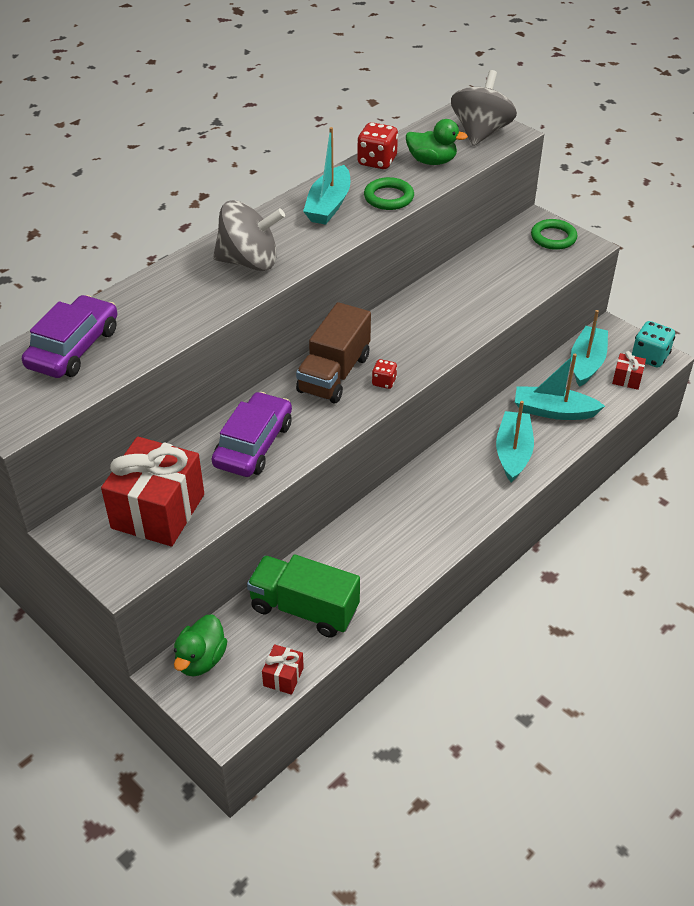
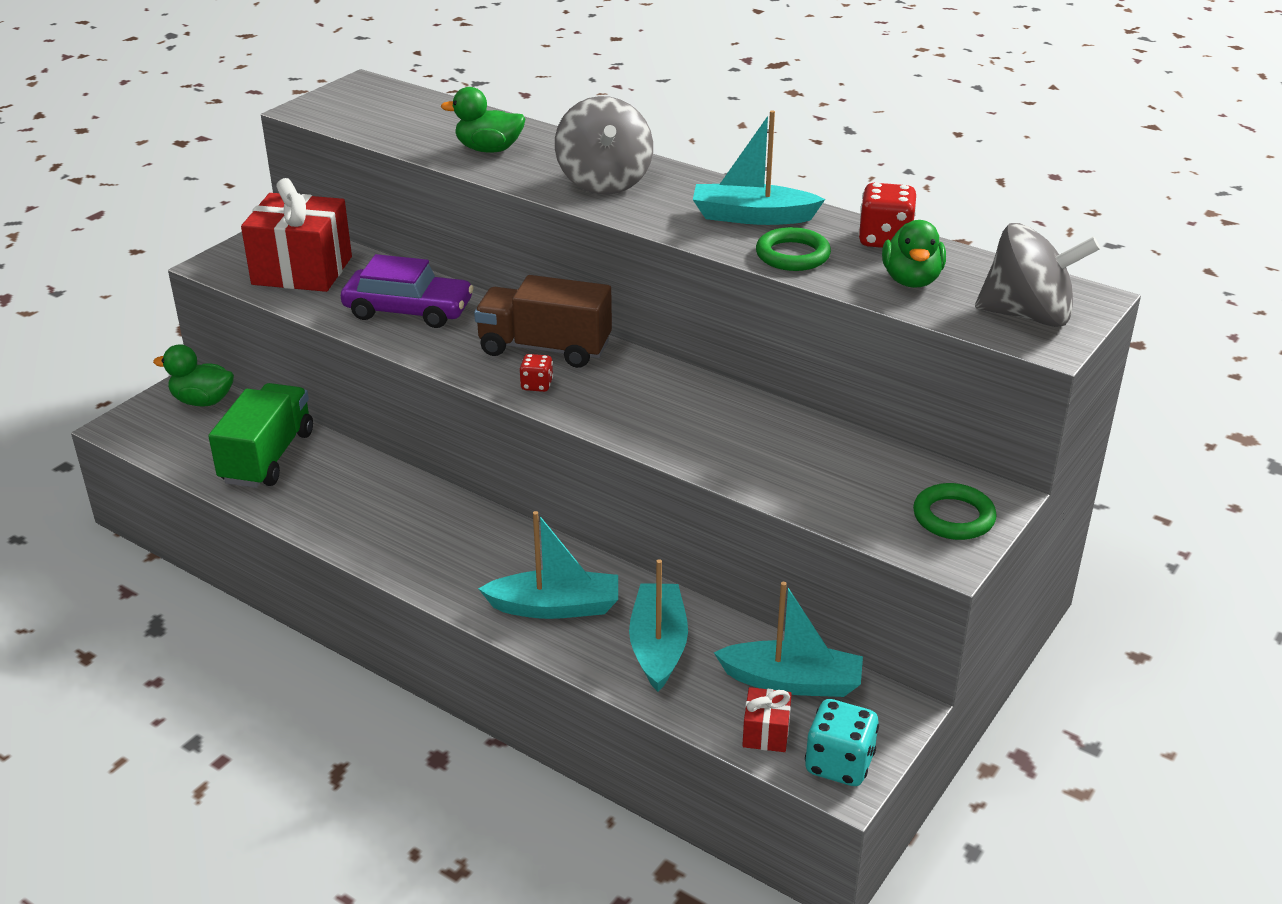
camera: 80 degrees right, 10 degrees down
(74, 348) = (424, 117): purple car -> none
(163, 314) = (489, 149): none -> green duck
(283, 677) = (174, 455): red gift -> none

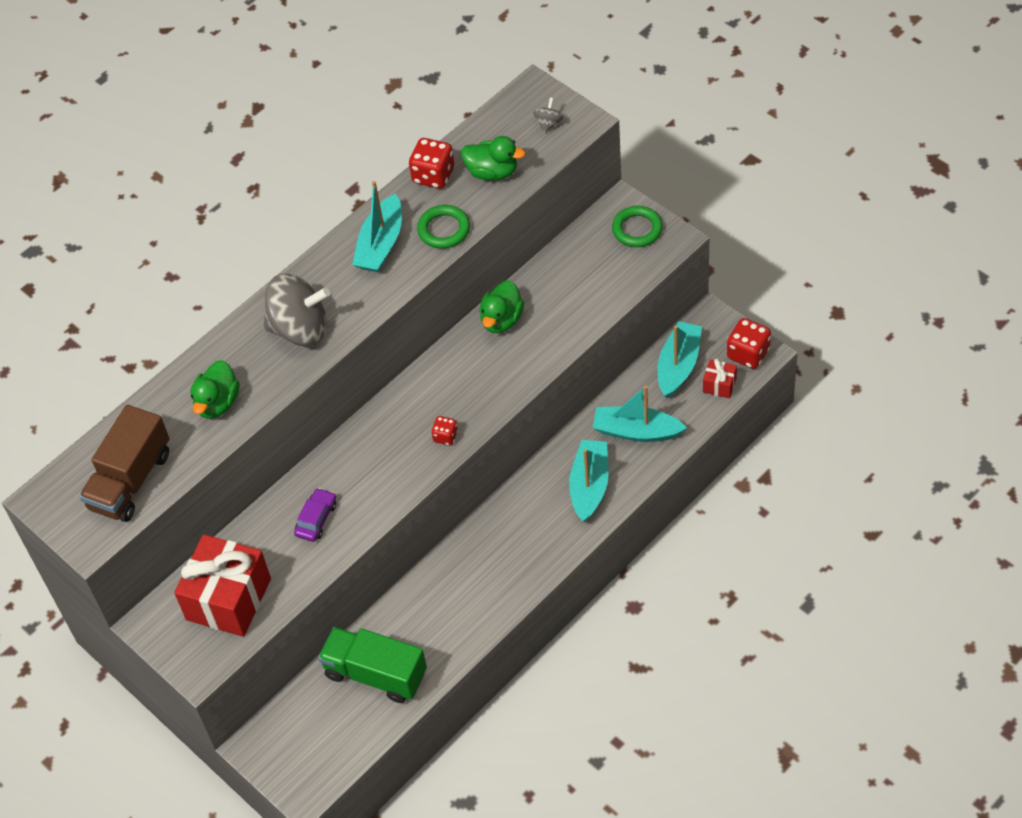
camera: 75 degrees left, 20 degrees up
(203, 401) = (280, 730): green duck -> green duck (501, 320)
(408, 310) = (316, 519): purple car -> purple car, size x0.56
(545, 348) = (395, 429): brown truck -> brown truck (130, 480)
(839, 764) = (748, 354): turquoise dice -> red dice
(1028, 315) = (548, 123): grey spinning top -> grey spinning top, size x0.42

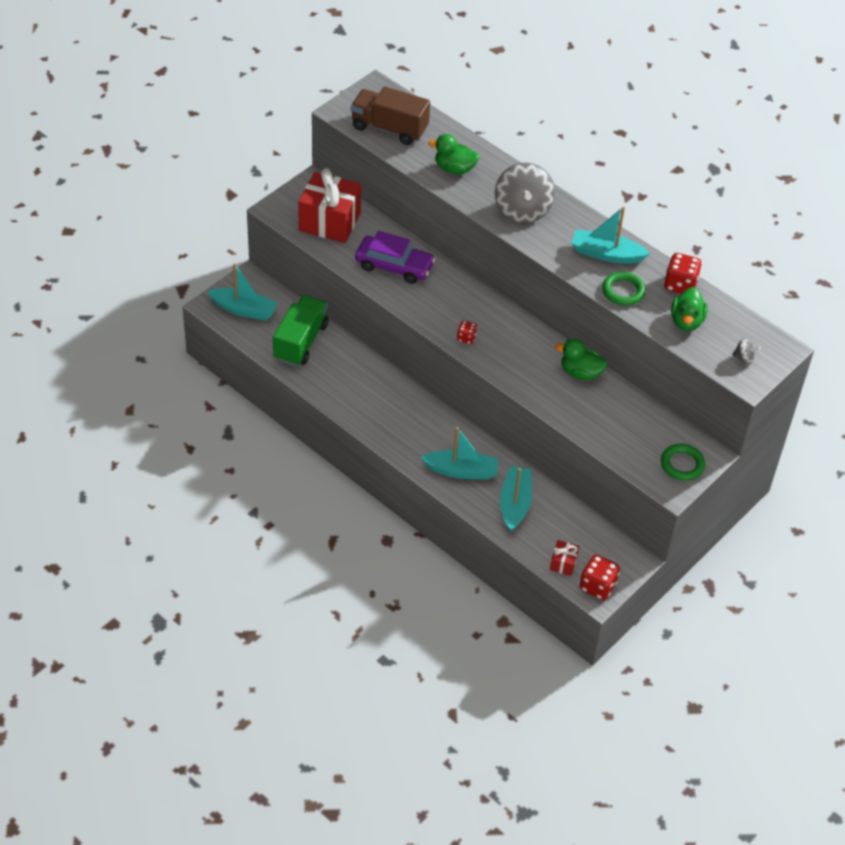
camera: 80 degrees right, 5 degrees down
(316, 519) = (394, 266): purple car -> purple car, size x1.80
(678, 365) = (583, 535): turquoise boat -> turquoise boat (244, 310)

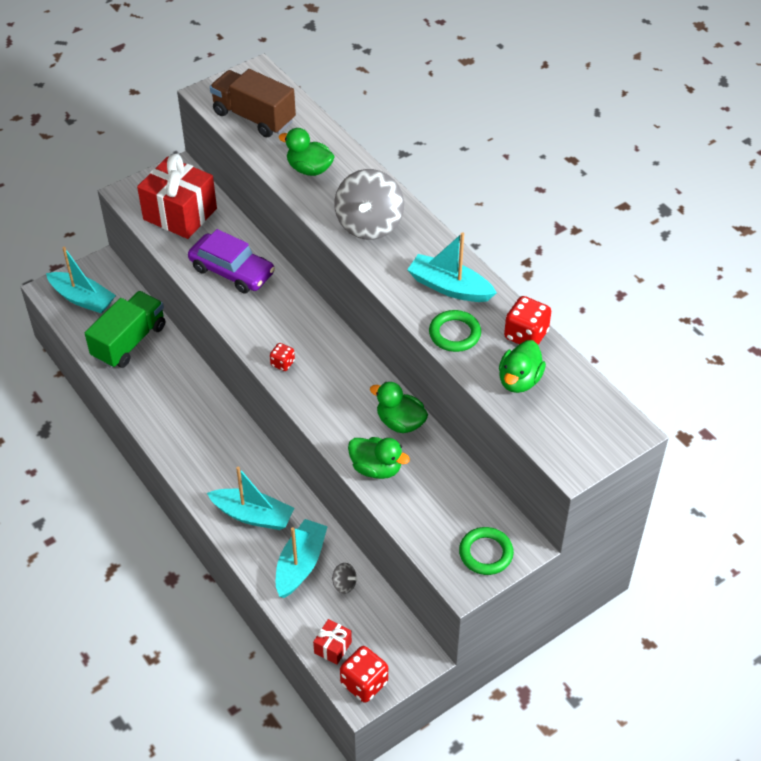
camera: 15 degrees right, 0 degrees up
(573, 412) = (376, 468): none -> green duck
(744, 358) = (576, 436): grey spinning top -> grey spinning top (344, 584)

